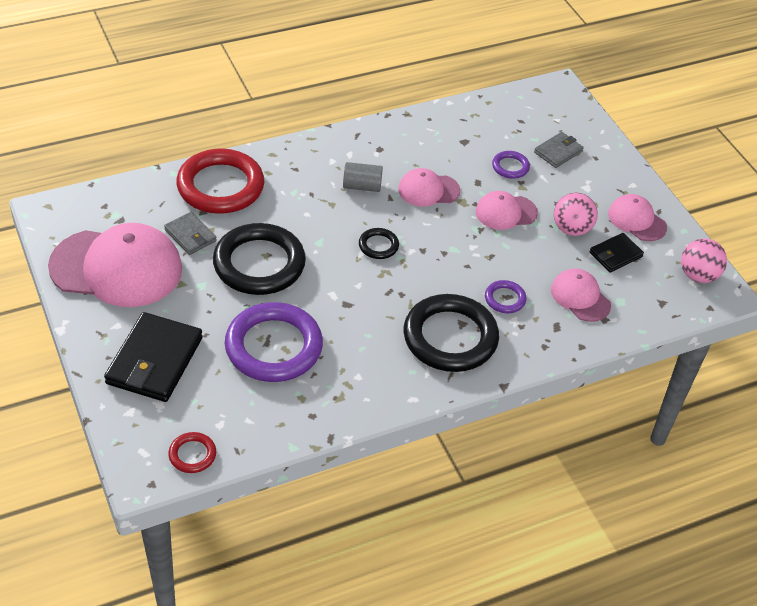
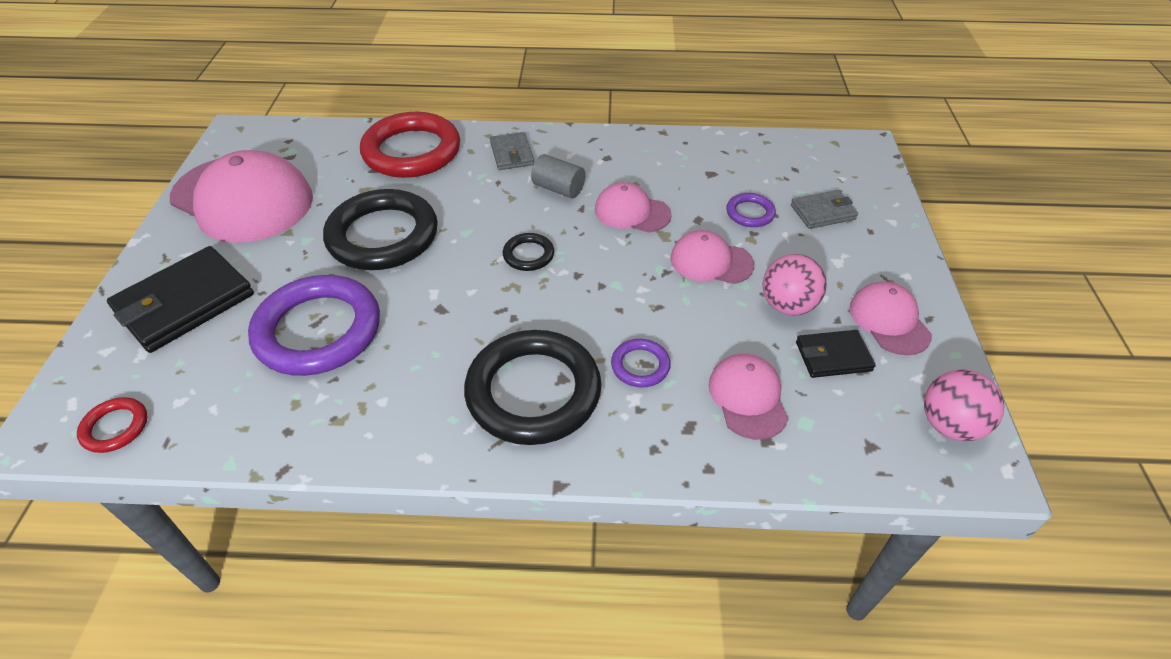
camera: 30 degrees right, 0 degrees up
(190, 235) = (340, 188): grey wallet -> grey wallet (512, 154)

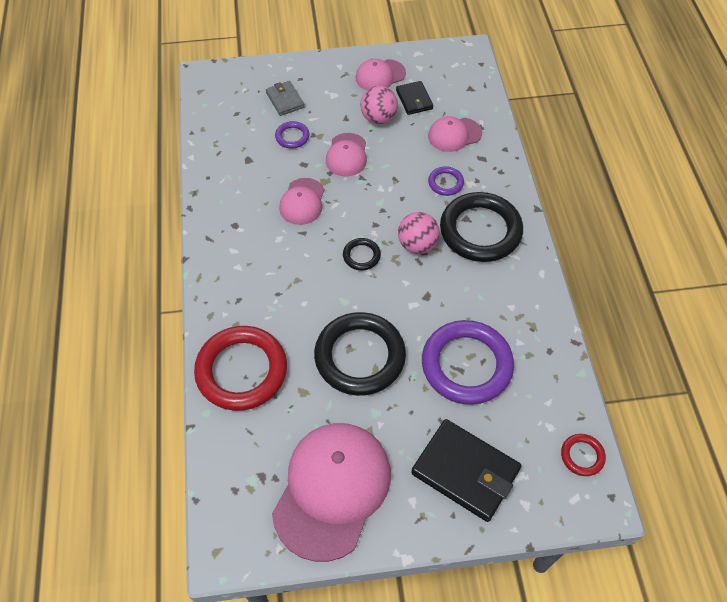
camera: 100 degrees left, 10 degrees up
(512, 154) = (237, 291): grey wallet -> none
(558, 189) = (281, 250): grey cylinder -> none
(949, 425) = (447, 59): pink ball -> pink ball (417, 245)

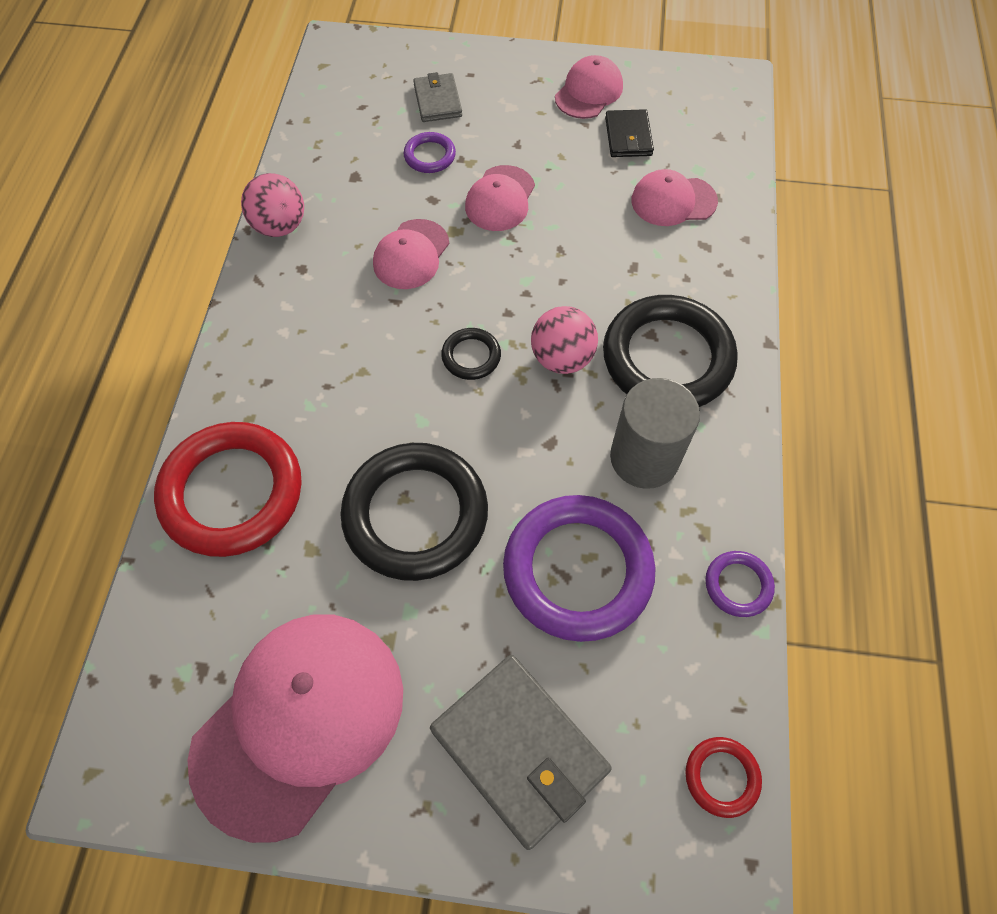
camera: 15 degrees right, 5 degrees up
(378, 118) = (566, 153): pink ball -> pink ball (280, 226)
(380, 76) = (589, 92): pink cap -> pink cap turned 135 degrees clockwise
(445, 183) = (636, 272): purple ring -> purple ring (738, 585)
(465, 471) = (519, 750): black wallet -> grey wallet
(485, 292) = (644, 458): none -> grey cylinder

